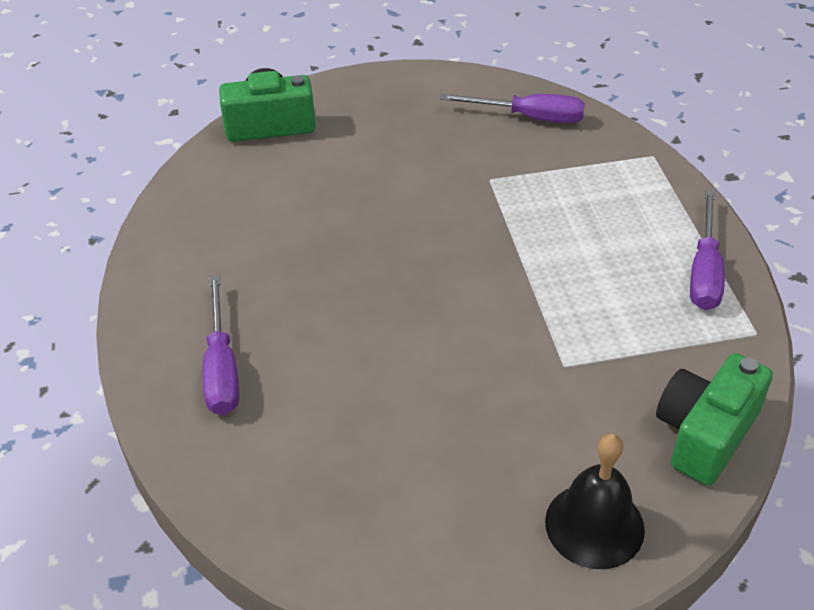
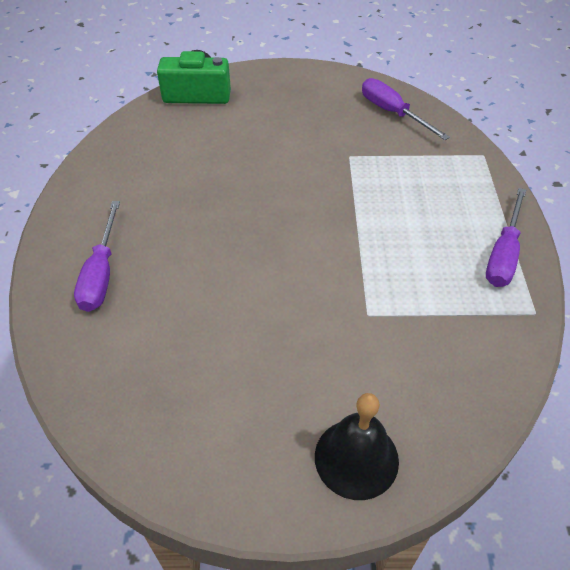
camera: 10 degrees right, 5 degrees up
(529, 117) = (393, 113): purple screwdriver -> purple screwdriver turned 150 degrees counterclockwise
(705, 434) = (471, 393): green camera -> none

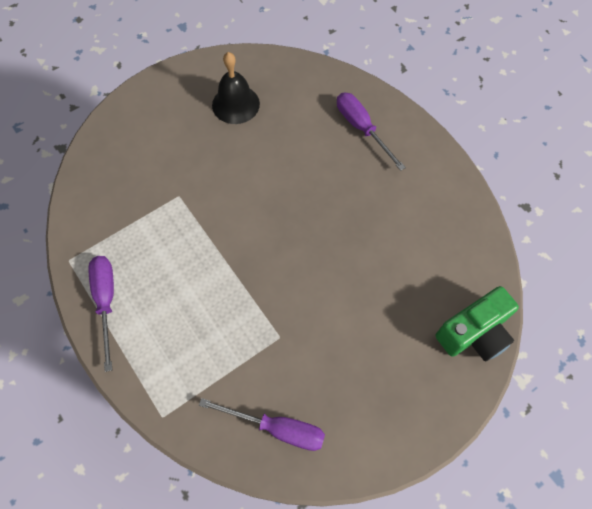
camera: 145 degrees right, 15 degrees up
(356, 458) = (140, 115): black bell -> black bell (235, 104)

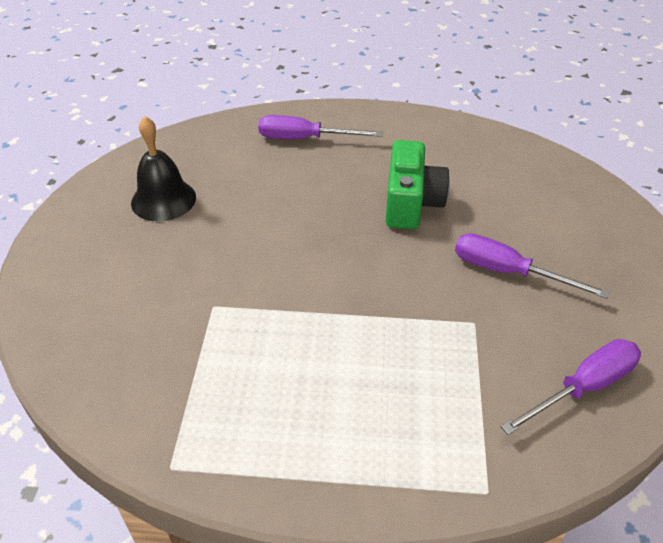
camera: 50 degrees left, 20 degrees down
(106, 302) = (274, 460): purple screwdriver -> purple screwdriver (508, 272)
(474, 333) = (586, 192): green camera -> green camera (411, 203)

